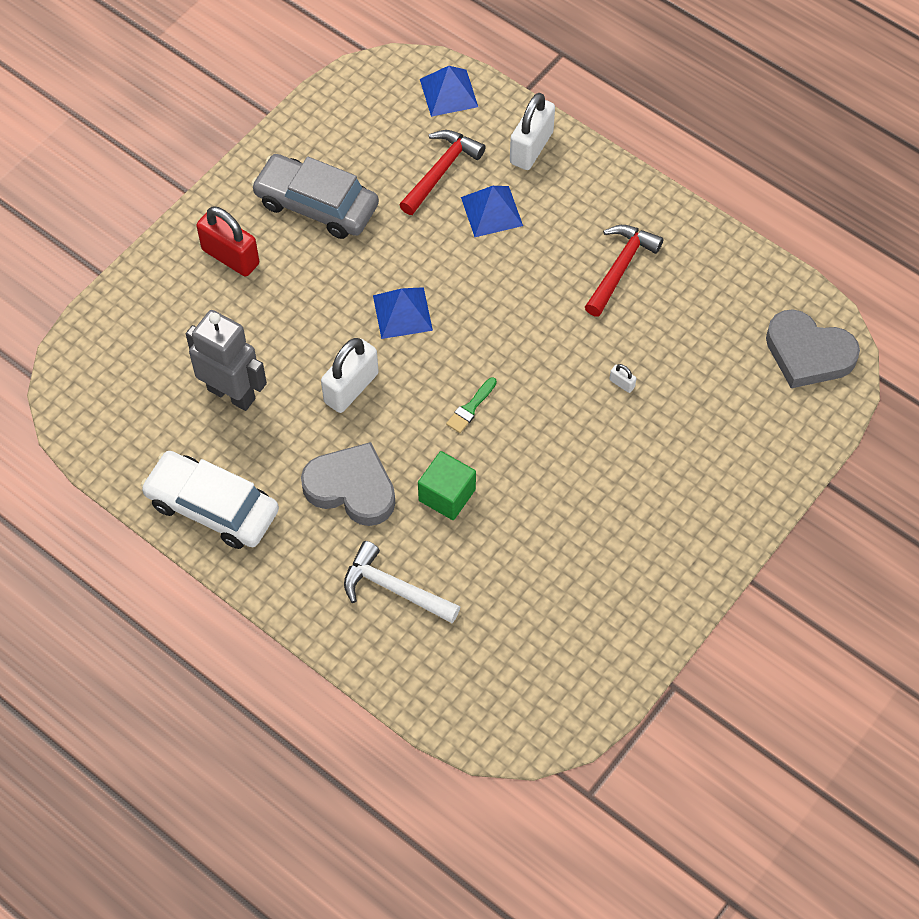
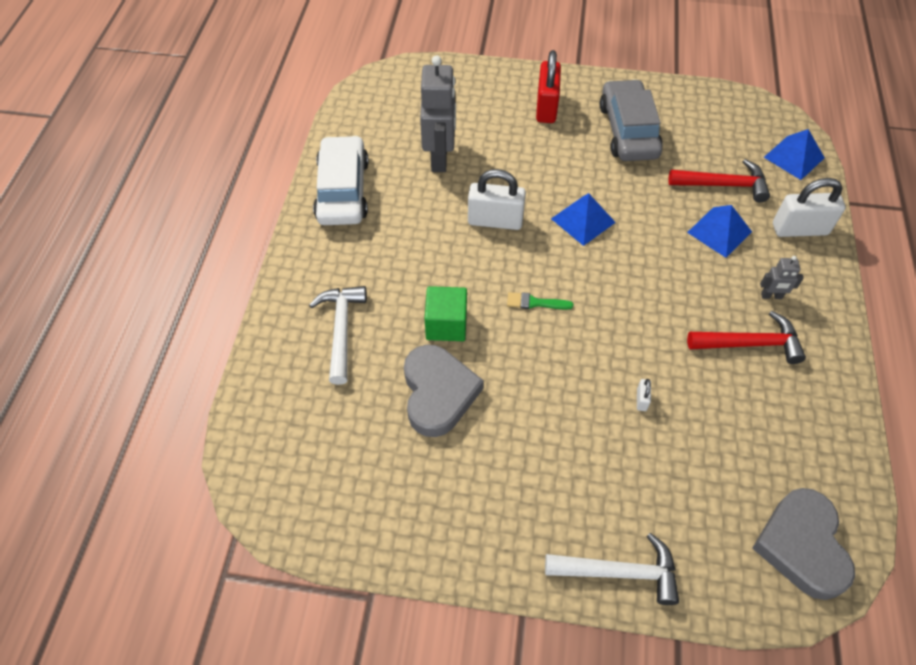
camera: 60 degrees right, 5 degrees down
(351, 488) = (411, 261): grey heart -> grey heart (438, 393)
(585, 219) = (771, 296): none -> grey robot
(757, 492) = (619, 572): none -> white hammer

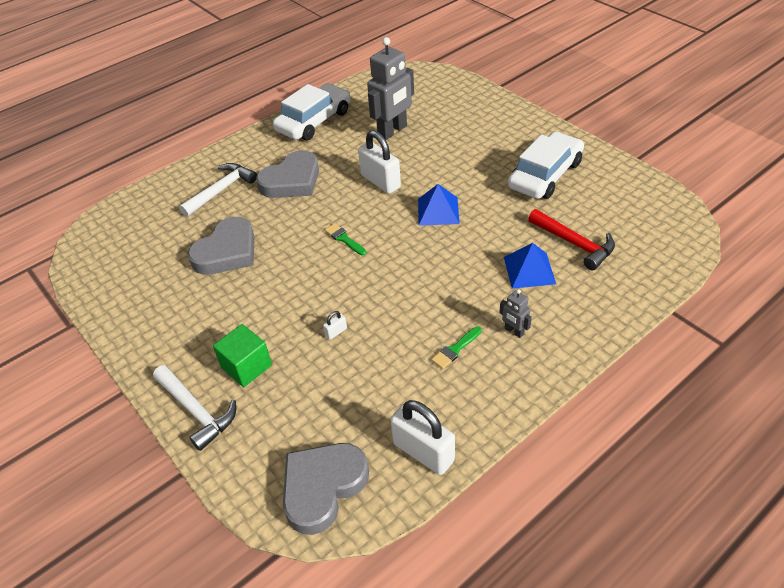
camera: 45 degrees right, 10 degrees down
(405, 272) = (292, 181): none -> grey heart
(446, 324) = (278, 220): green cube -> green cube (246, 366)
(546, 107) = (503, 134): red padlock -> none
(628, 131) = (545, 175): grey car -> white car
(750, 344) = (455, 349): red hammer -> green brush
(794, 157) = (663, 256): blue pyramid -> none
(799, 229) = (599, 304): white padlock -> white padlock (423, 452)

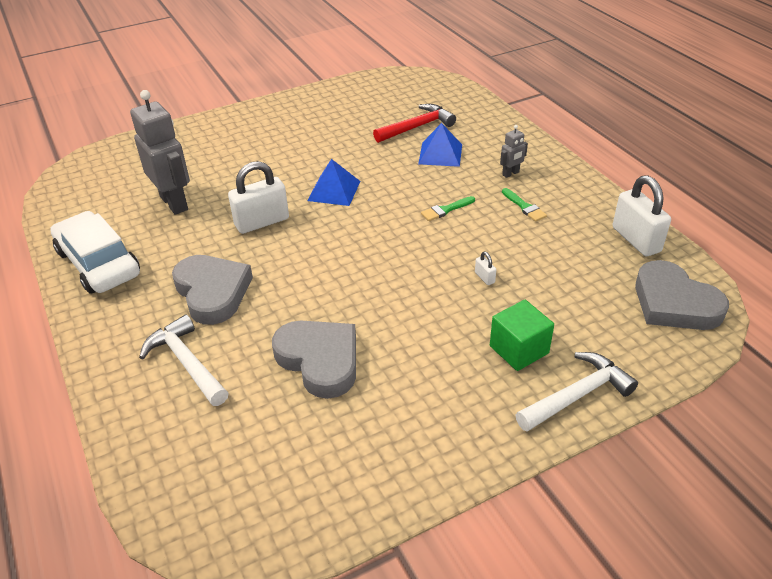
camera: 80 degrees left, 5 degrees down
(344, 239) = (345, 258): green brush -> green brush (446, 210)
(423, 452) = (636, 240): white padlock -> white padlock turned 75 degrees counterclockwise
(545, 175) = (317, 124): white car -> none

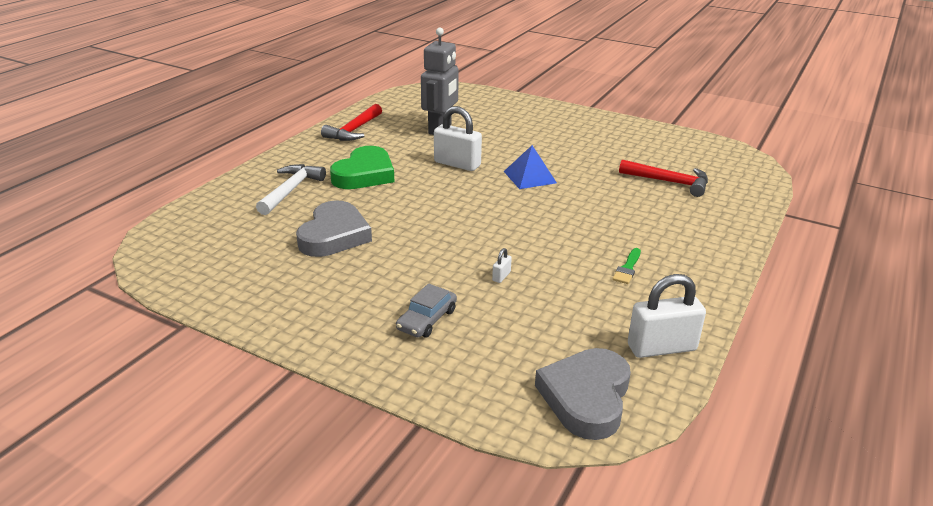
camera: 55 degrees right, 10 degrees down
(98, 263) = (354, 130): white car -> red hammer
(212, 292) = (364, 174): grey heart -> green heart
(440, 154) = (646, 204): blue pyramid -> none
(446, 210) = (570, 231): green brush -> none
(511, 173) = (669, 247): grey robot -> none
(519, 349) = (427, 320): green cube -> grey car
(577, 395) = (397, 367): white hammer -> none
(636, 240) = (661, 348): white padlock -> white padlock turned 45 degrees clockwise

